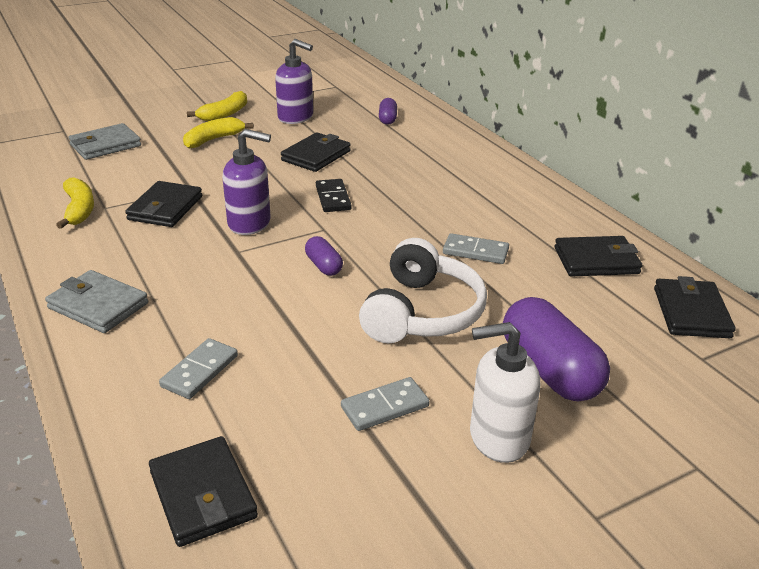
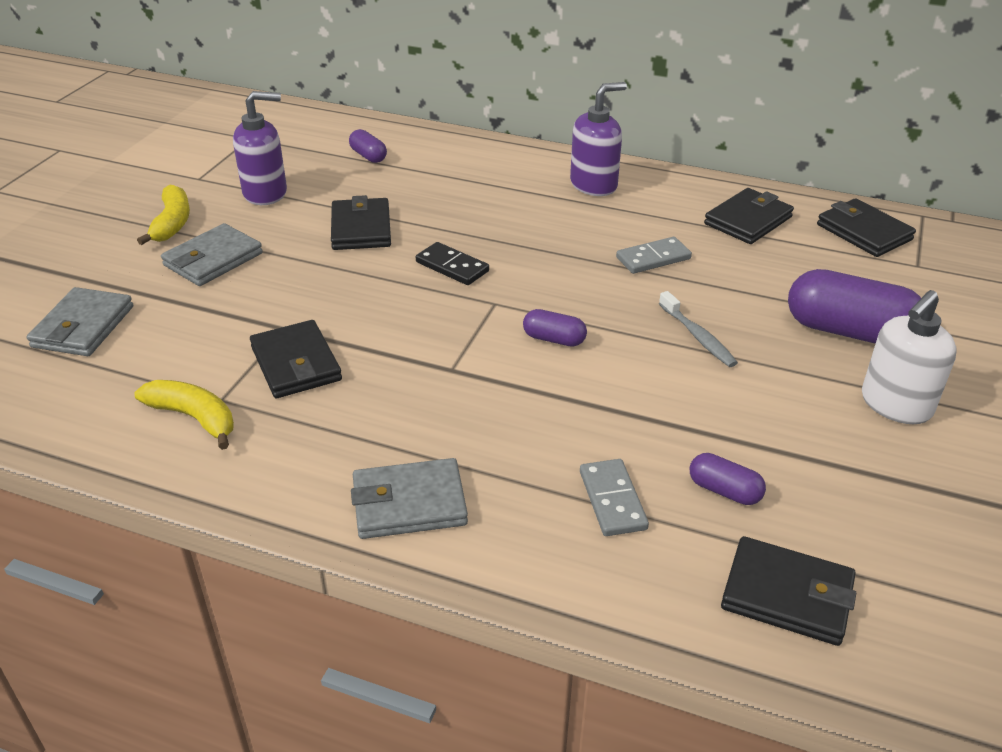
camera: 40 degrees left, 5 degrees up
(214, 139) = (213, 259): yellow banana -> grey wallet
(250, 223) = (415, 334): purple soap dispenser -> purple soap dispenser (594, 185)
(274, 410) = (724, 491): none -> purple capsule
(385, 407) = (793, 432): grey domino -> none
(422, 313) = (698, 337): white headphones -> grey toothbrush

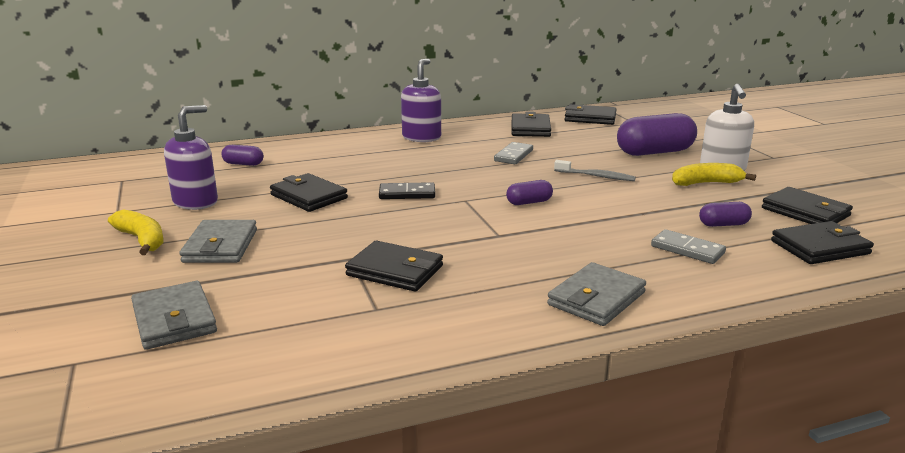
camera: 40 degrees left, 15 degrees down
(194, 418) = (376, 325): yellow banana -> yellow banana (706, 183)
(879, 534) = (805, 212): none -> black wallet

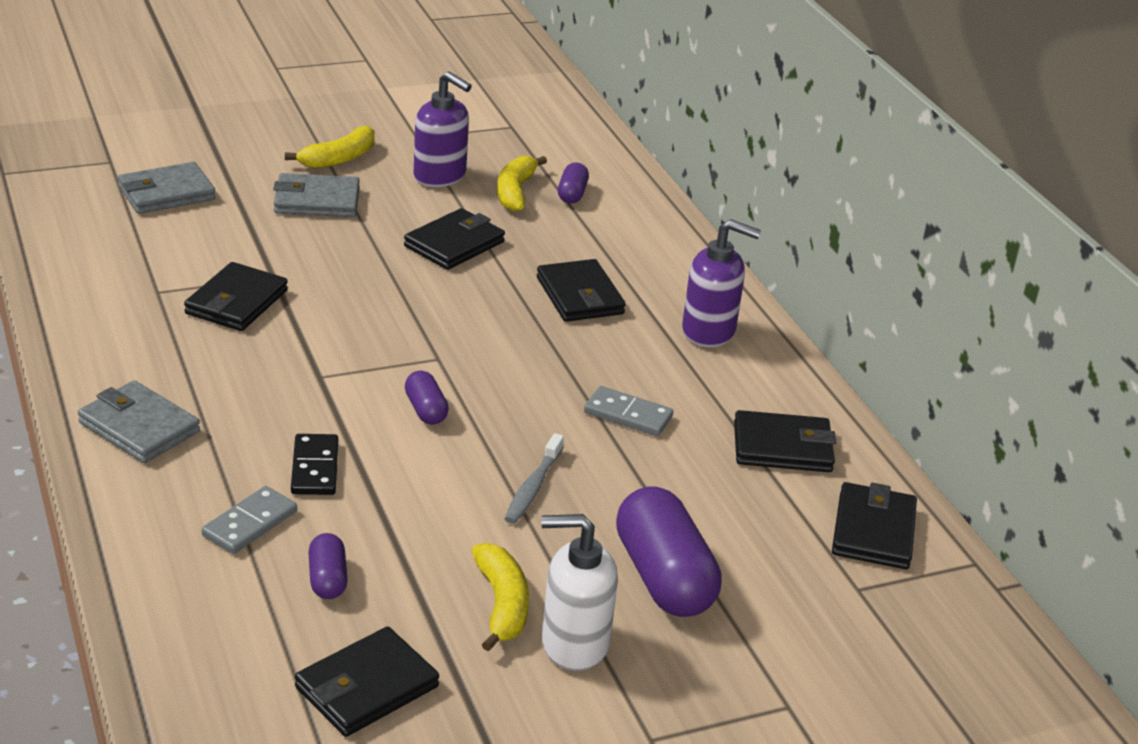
camera: 85 degrees right, 10 degrees up
(233, 179) = (515, 192): none -> yellow banana
(407, 194) = (461, 313): black domino -> black domino (315, 468)
(820, 247) = (233, 657): black wallet -> black wallet (580, 296)

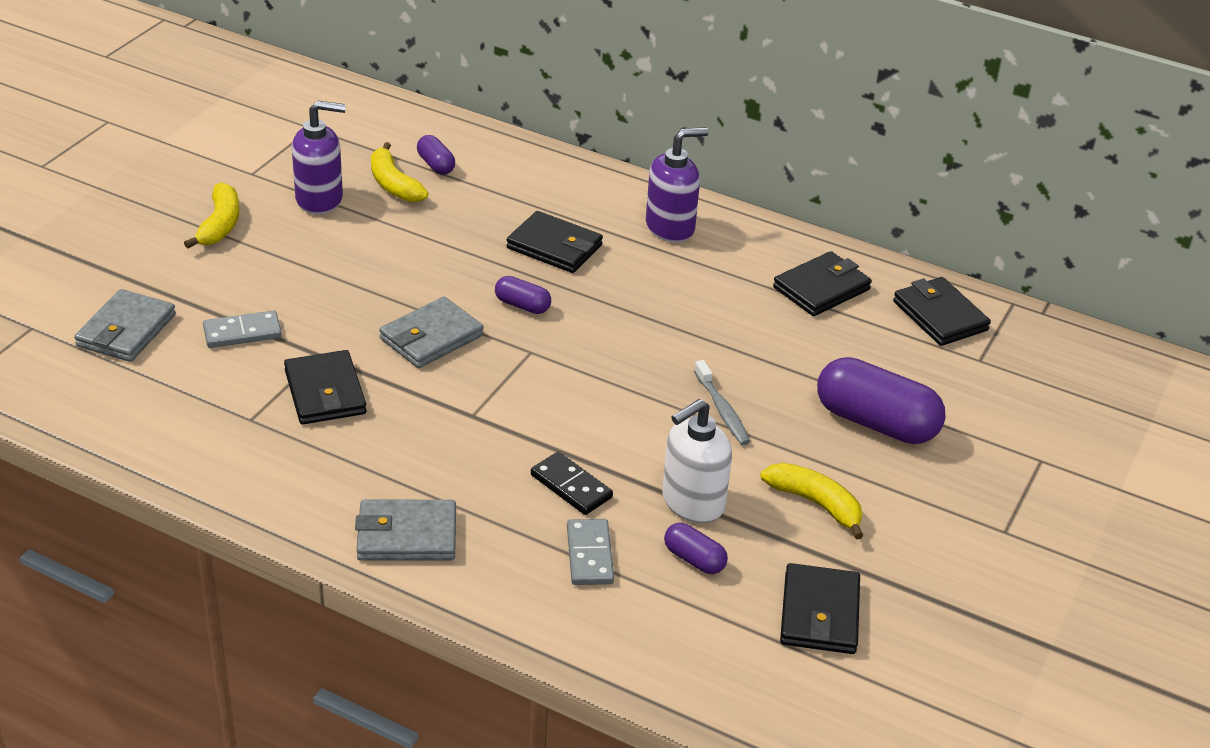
camera: 40 degrees left, 5 degrees up
(317, 201) = (258, 271): grey wallet -> grey wallet (431, 337)
(426, 410) = (579, 396): purple capsule -> purple capsule (522, 305)
(454, 244) = (412, 253): black wallet -> none
(574, 644) = (888, 501): white soap dispenser -> white soap dispenser (692, 502)
(628, 415) = (706, 321): grey domino -> grey domino (242, 333)

